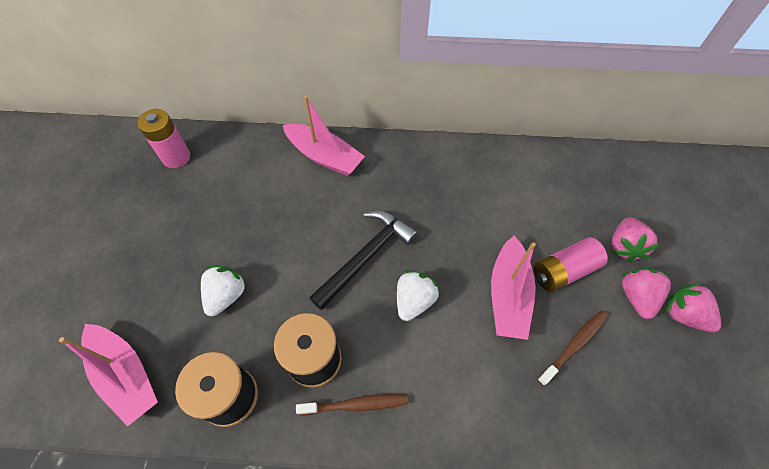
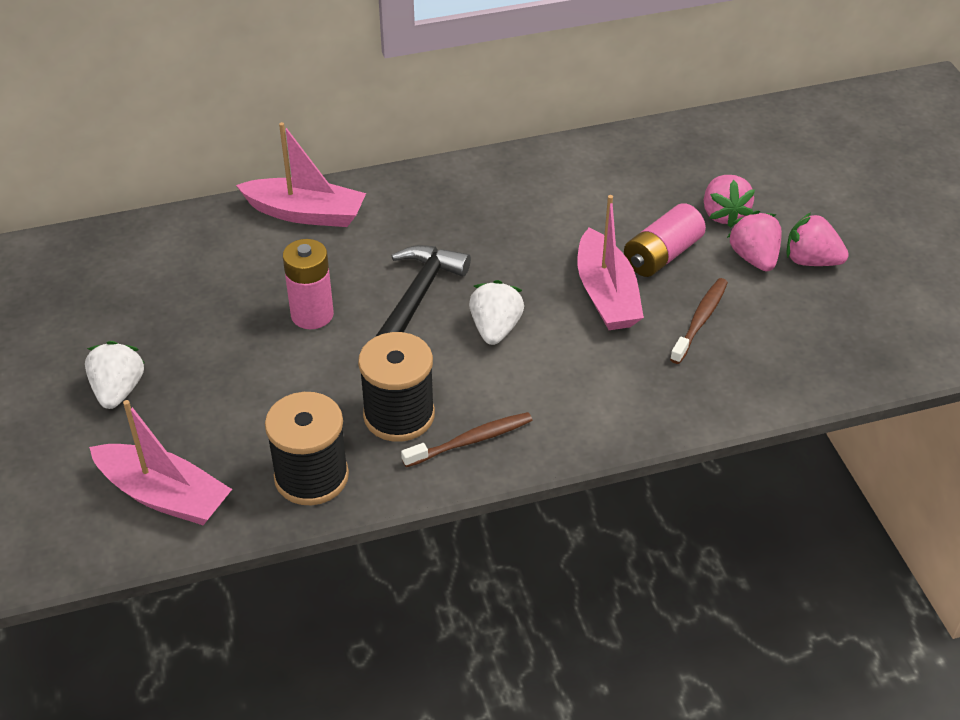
camera: 20 degrees left, 15 degrees down
(176, 157) = (94, 263): pink battery -> pink battery (312, 315)
(226, 295) = (251, 386): white strawberry -> white strawberry (118, 390)

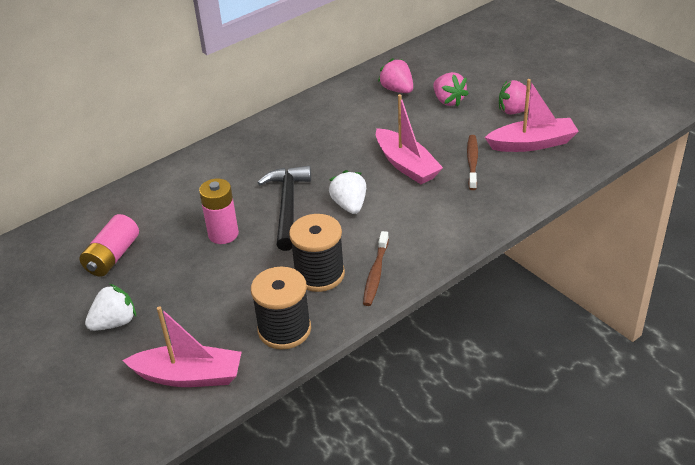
camera: 20 degrees left, 5 degrees down
(118, 390) = (114, 322): white strawberry -> white strawberry turned 75 degrees clockwise
(306, 213) = (180, 176): pink boat -> pink boat (532, 143)
(471, 440) = (375, 274): brown toothbrush -> brown toothbrush turned 150 degrees clockwise
(662, 255) = (426, 133): pink battery -> pink battery (112, 256)
(754, 258) = (481, 119): pink strawberry -> pink strawberry (397, 90)

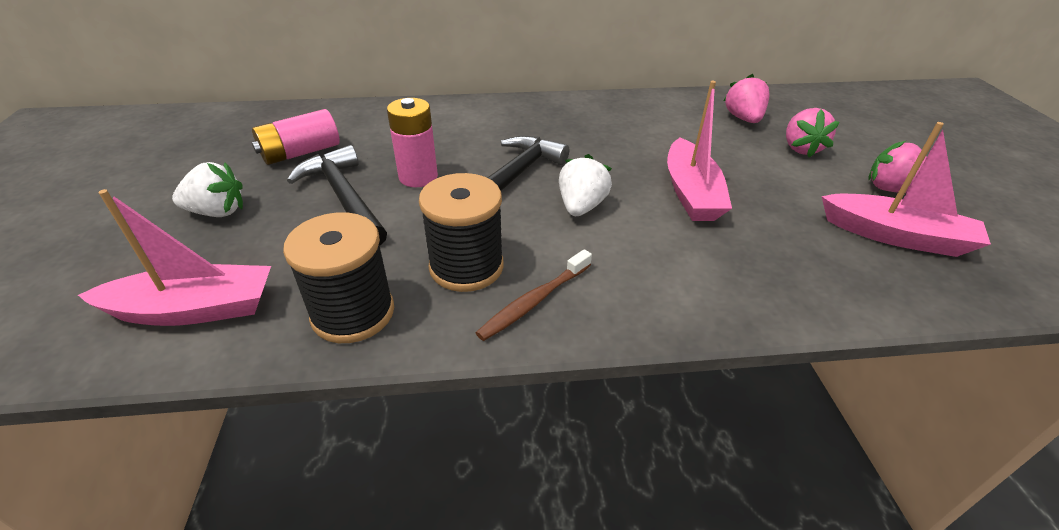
camera: 30 degrees right, 0 degrees up
(189, 376) = (194, 309): pink boat -> pink boat turned 45 degrees counterclockwise
(190, 271) = (344, 197): none -> black hammer
(472, 162) = (785, 223): brown toothbrush -> none

